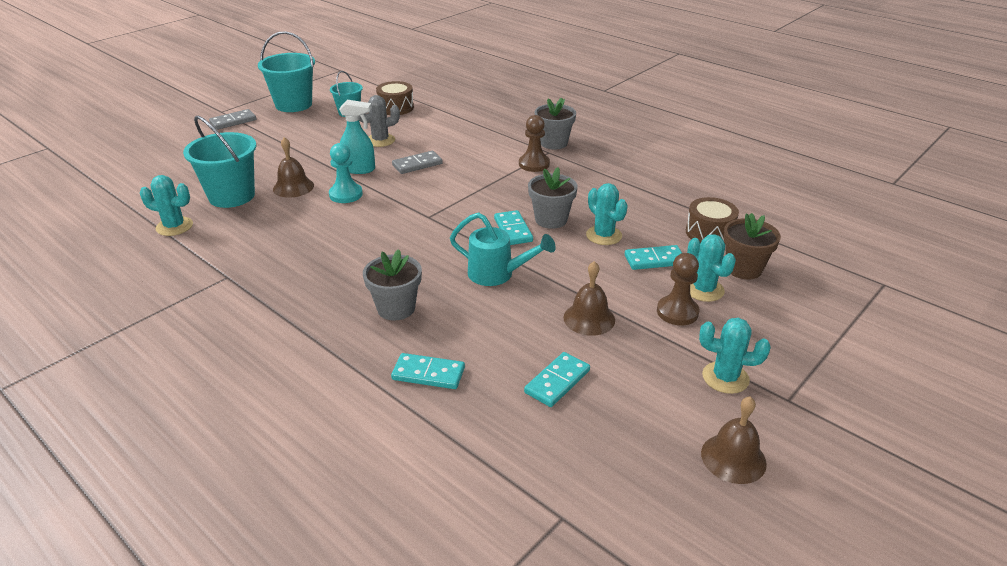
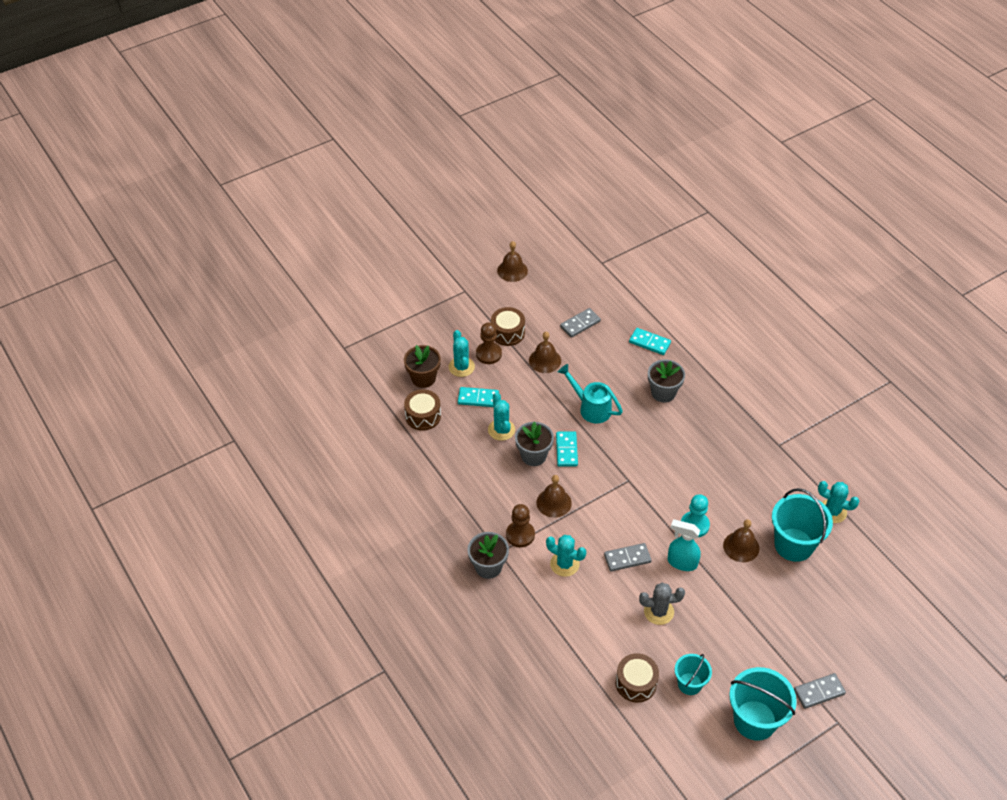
camera: 165 degrees left, 15 degrees up
(509, 189) = (554, 502): none -> brown bell
(557, 381) = (580, 324): turquoise domino -> grey domino
(668, 346) = (507, 333): none -> brown drum
(725, 378) = (489, 308): turquoise cactus -> turquoise cactus (564, 564)

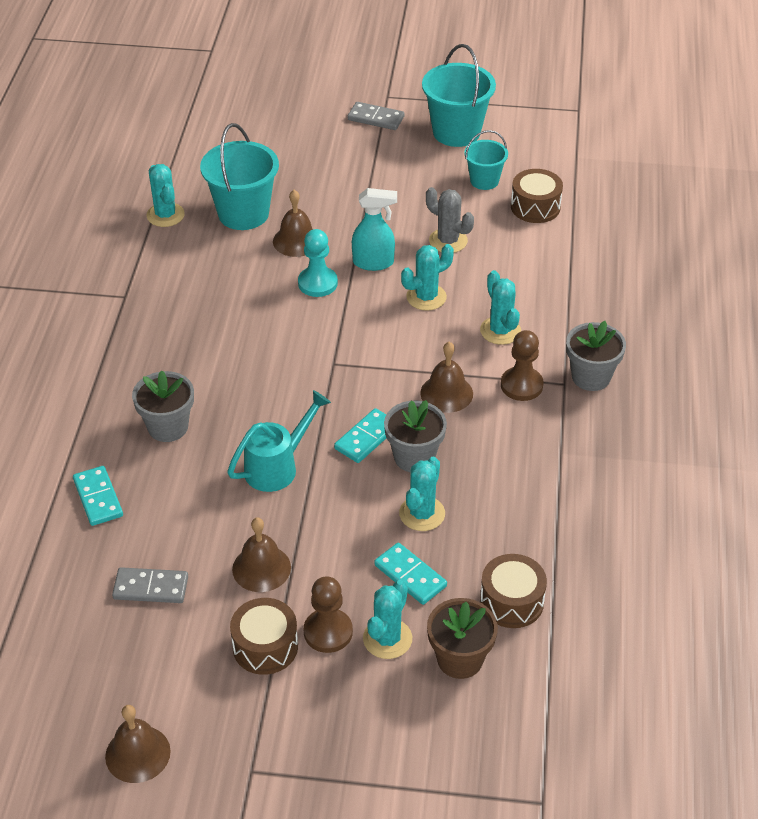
camera: 140 degrees left, 5 degrees down
(591, 408) = (277, 467): turquoise watering can -> turquoise watering can turned 120 degrees counterclockwise
(627, 558) = (426, 297): grey domino -> turquoise cactus
(682, 562) = (373, 263): turquoise spray bottle -> turquoise spray bottle turned 60 degrees counterclockwise

